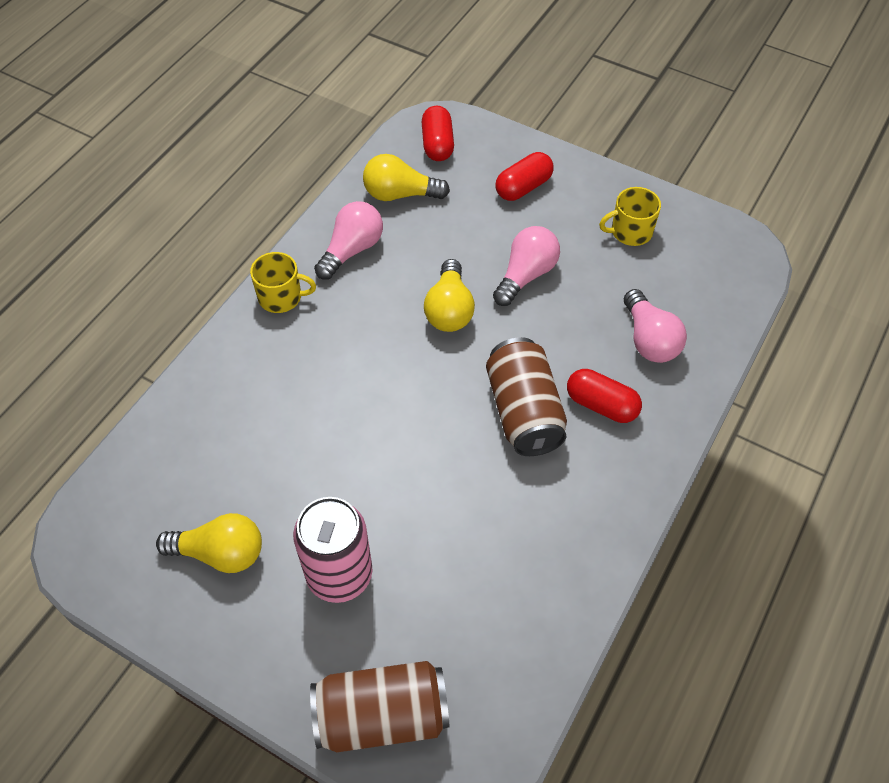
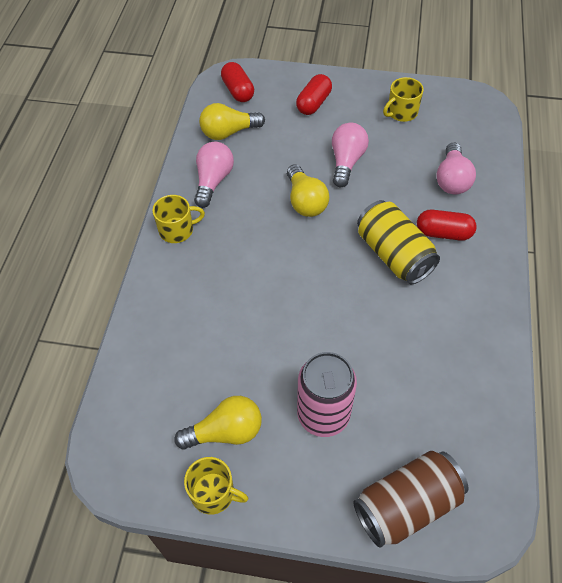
camera: 20 degrees left, 0 degrees up
(174, 617) = (214, 493): none -> yellow mug
(524, 411) = (394, 254): brown can -> yellow can
(649, 340) = (452, 179): pink light bulb -> pink light bulb turned 45 degrees clockwise

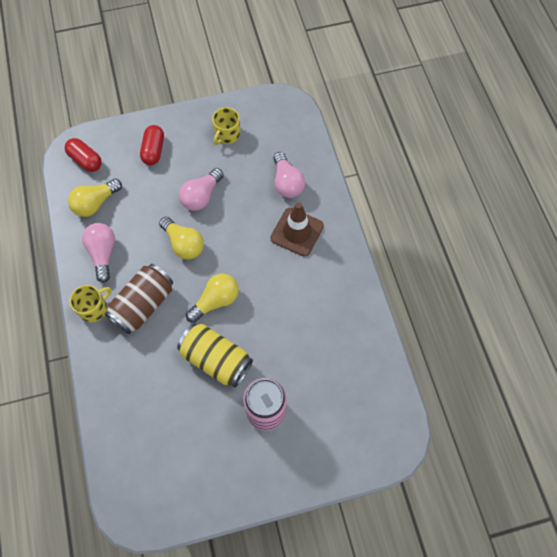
camera: 25 degrees left, 10 degrees up
(214, 493) = (214, 501): yellow mug -> none
(225, 432) = (203, 454): yellow light bulb -> yellow light bulb (216, 301)
(346, 162) = (201, 196): pink light bulb -> pink light bulb turned 135 degrees counterclockwise
(394, 254) = (267, 264): yellow can -> yellow can (216, 359)
(407, 505) = (345, 451): brown can -> brown can (143, 305)
(443, 233) = (297, 232): red capsule -> brown traffic cone

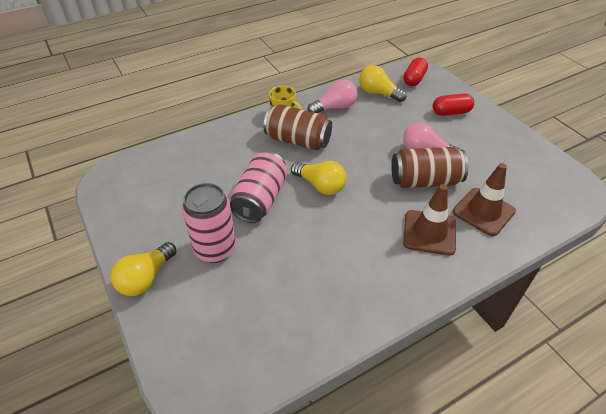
camera: 75 degrees right, 20 degrees down
(184, 244) = (368, 151): yellow light bulb -> yellow light bulb (146, 278)
(216, 359) = (260, 199): yellow can -> pink can
(227, 134) = (505, 154): yellow mug -> none
(238, 211) = (425, 181): none -> brown can
(287, 183) = (483, 211): pink light bulb -> brown traffic cone

